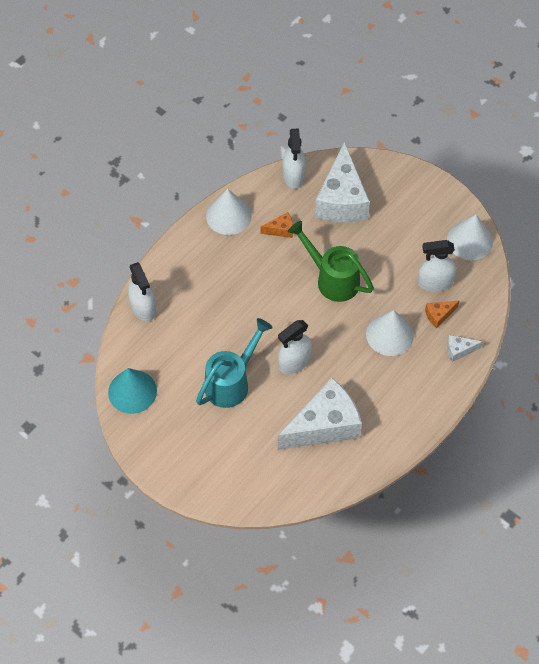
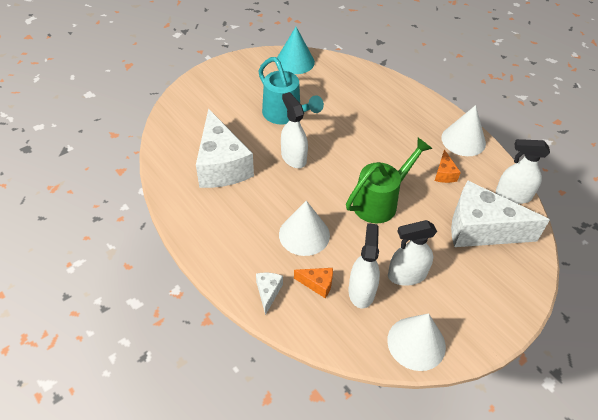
camera: 100 degrees right, 10 degrees down
(143, 307) = (371, 76): white spray bottle -> white spray bottle (407, 275)
(439, 315) = (317, 284): orange cheese -> orange cheese turned 120 degrees clockwise

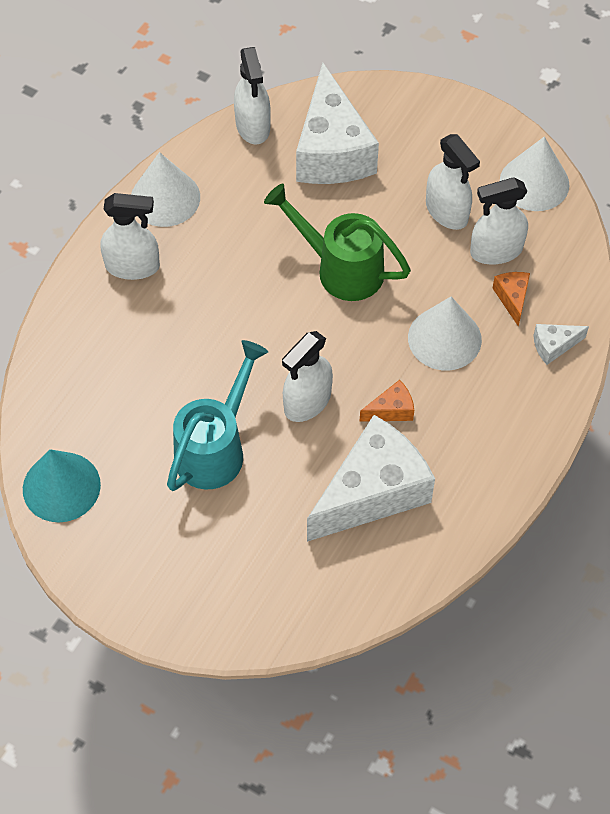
camera: 110 degrees left, 10 degrees up
(417, 115) = (133, 266): none -> white spray bottle
(444, 174) = (249, 207): orange cheese -> orange cheese (391, 410)

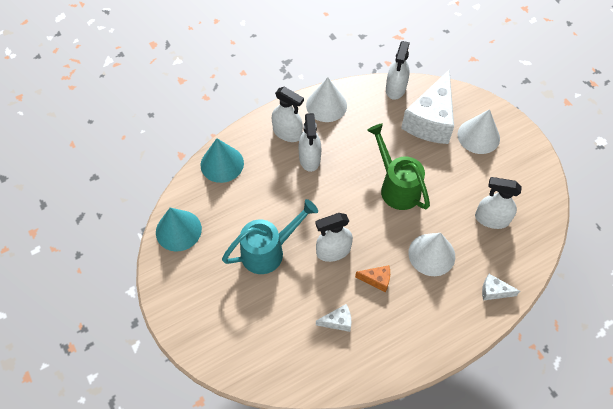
camera: 30 degrees right, 0 degrees up
(62, 359) = (222, 164): none -> turquoise cone
(372, 492) = (337, 321): white cheese -> white cheese, size x0.42
(447, 212) = (475, 183): white spray bottle -> white spray bottle (309, 158)
(512, 298) = (485, 251): orange cheese -> none
(534, 182) = (537, 191): white cone -> white cone (478, 136)

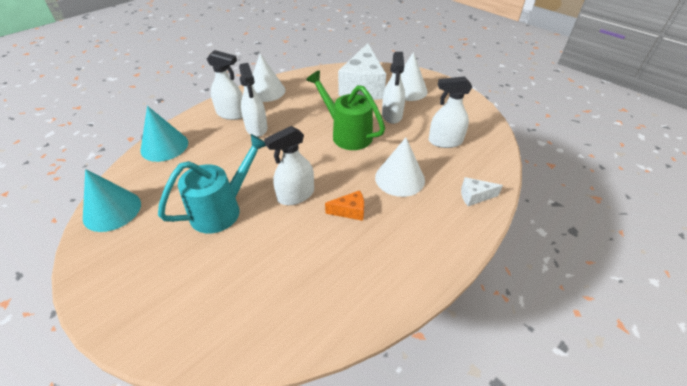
camera: 15 degrees left, 15 degrees down
(337, 321) = (316, 261): white cheese -> none
(395, 88) = (326, 73): white spray bottle -> white spray bottle (392, 115)

